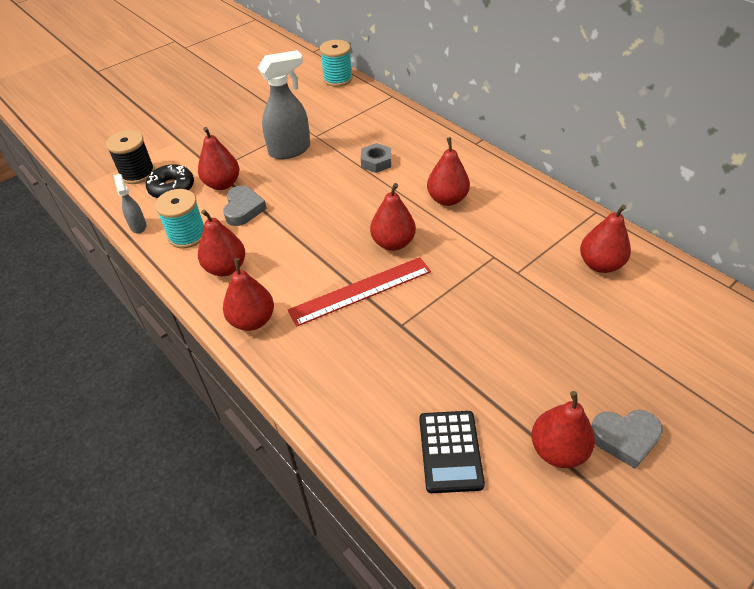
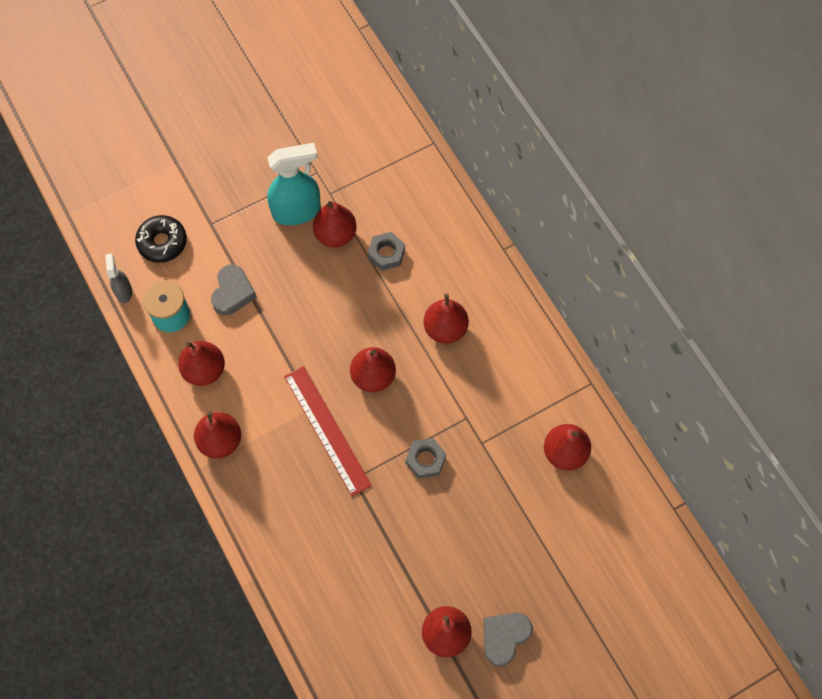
camera: 10 degrees right, 20 degrees up
(137, 173) = (127, 210): black spool -> none
(222, 184) = (216, 249): red pear -> red pear (335, 234)
(290, 150) = (297, 211): grey spray bottle -> turquoise spray bottle
(337, 79) = (377, 94): turquoise spool -> none
(360, 291) = (327, 430): red ruler -> red ruler turned 75 degrees clockwise
(450, 451) = (359, 615): black calculator -> none
(468, 295) = (425, 460): none -> grey nut
(624, 438) = (504, 637): grey heart -> grey heart turned 120 degrees clockwise

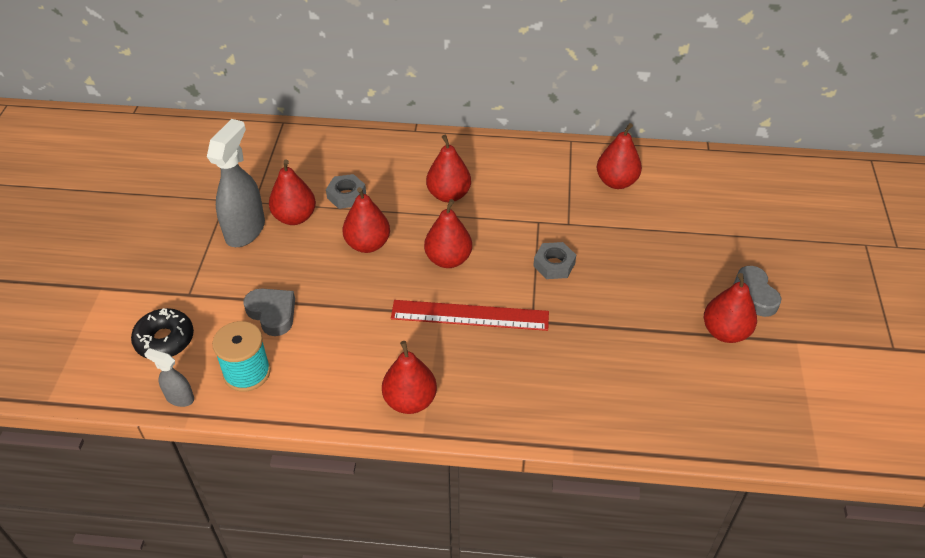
camera: 55 degrees left, 20 degrees down
(204, 370) = (327, 375): red pear -> red pear (367, 244)
(297, 211) = (245, 230): turquoise spray bottle -> grey spray bottle

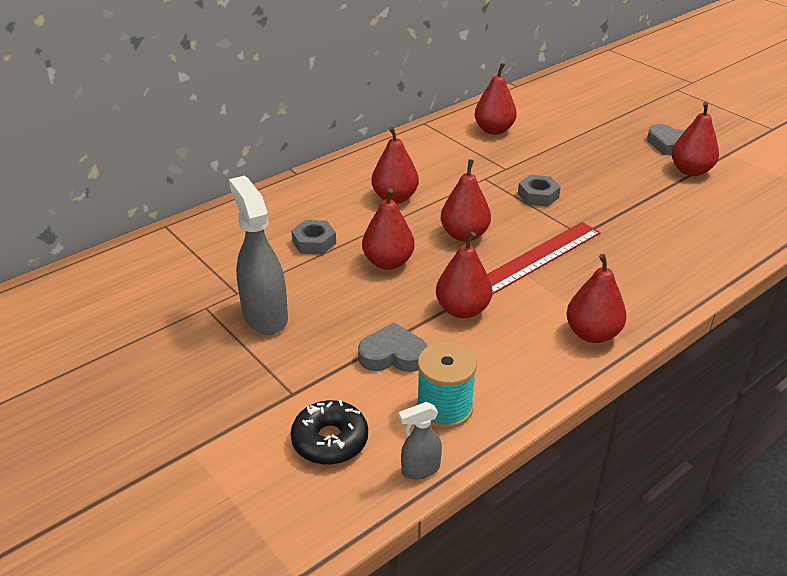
camera: 45 degrees left, 10 degrees down
(295, 217) = (294, 281): red pear -> red pear (462, 310)

